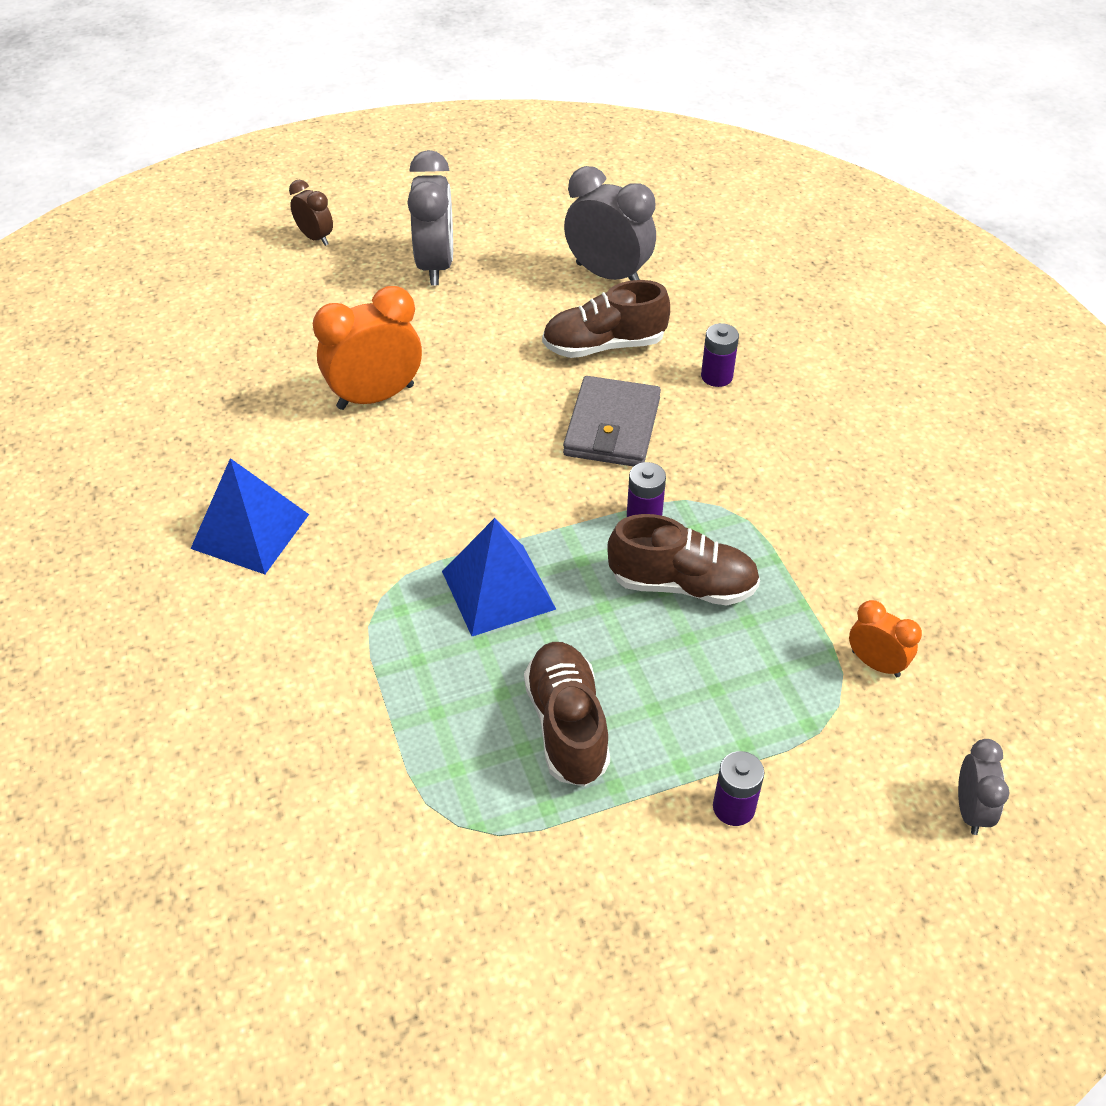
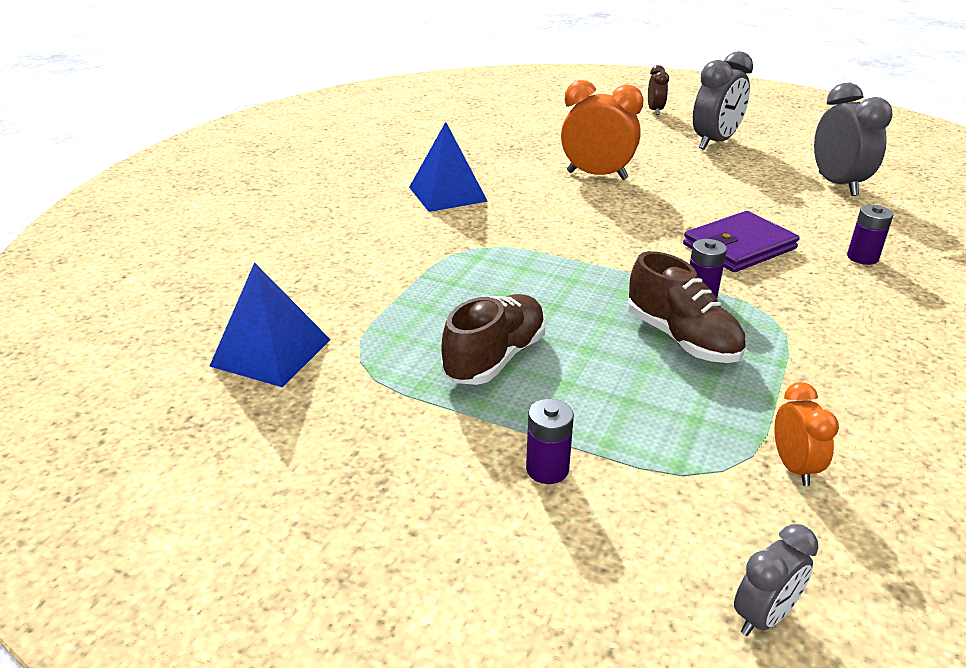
camera: 45 degrees right, 15 degrees down
(498, 590) = (547, 278): blue pyramid -> blue pyramid (271, 352)
(604, 345) = (787, 211): brown shoe -> none
(612, 427) = (739, 247): grey wallet -> purple wallet

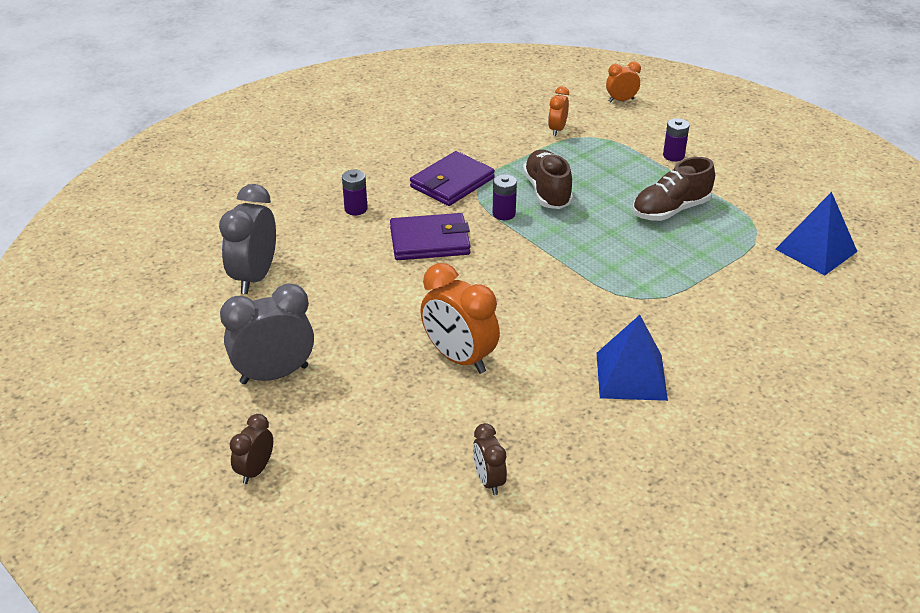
camera: 155 degrees left, 5 degrees up
(510, 132) = (489, 481): none -> brown clock
(763, 616) = (621, 100): grey clock -> orange clock
(813, 317) = (452, 182): none -> purple wallet

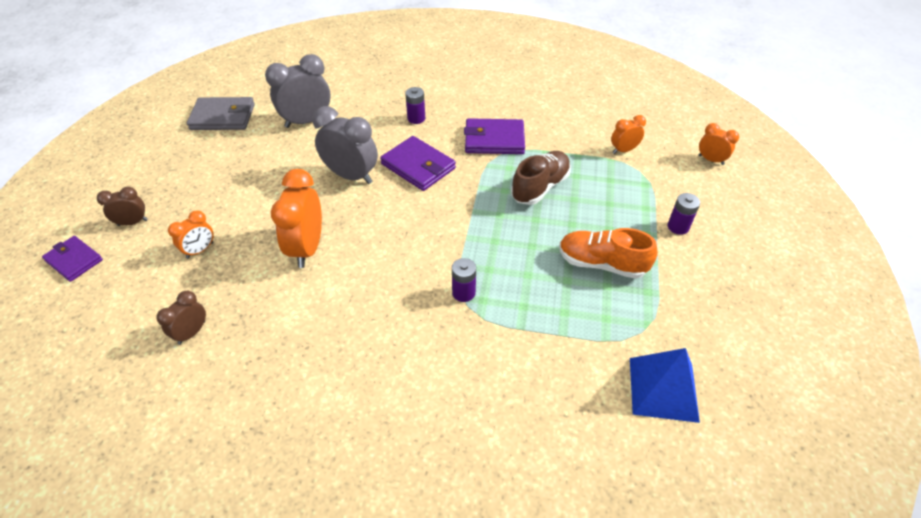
camera: 50 degrees right, 10 degrees up
(152, 333) = (223, 117): none -> grey wallet
(263, 540) = (74, 260): none -> purple wallet
(274, 374) = (223, 180): grey clock -> grey clock (351, 176)
(371, 433) = (200, 250): none -> orange clock
(504, 214) = (488, 181): purple battery -> purple battery (463, 293)
(631, 376) = (367, 350): blue pyramid -> none
(670, 210) = (601, 264): brown shoe -> orange shoe

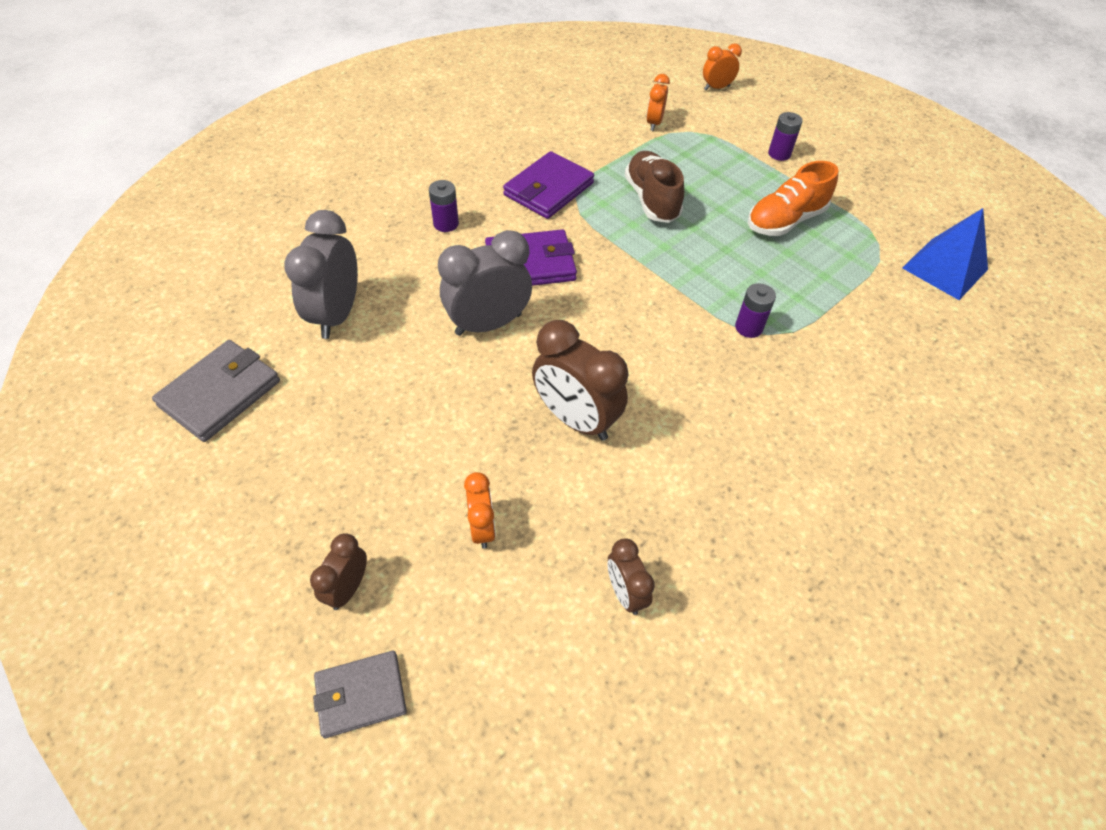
camera: 55 degrees left, 5 degrees up
(74, 260) = (361, 694): purple wallet -> grey wallet
(307, 248) = (576, 419): orange clock -> brown clock

